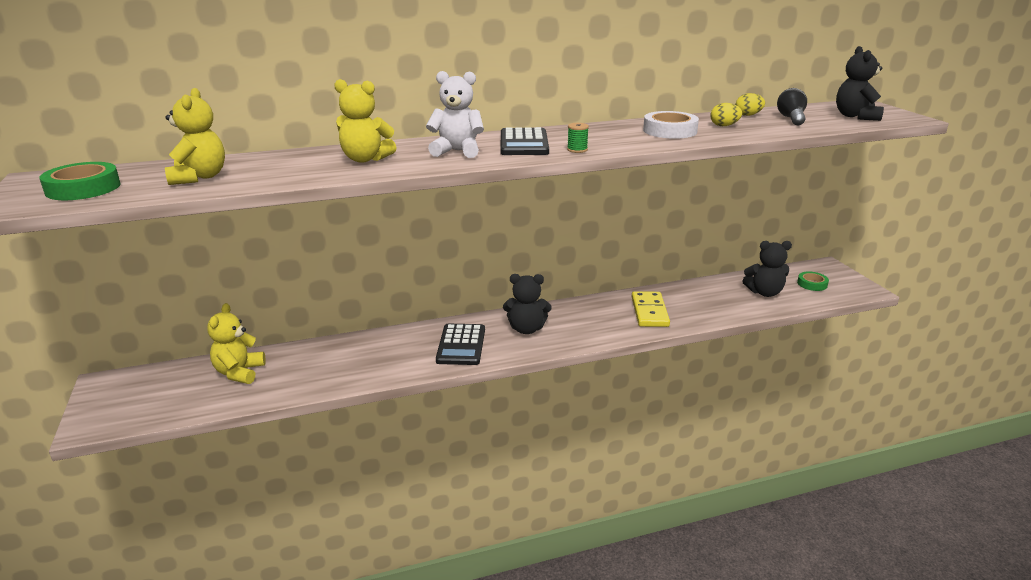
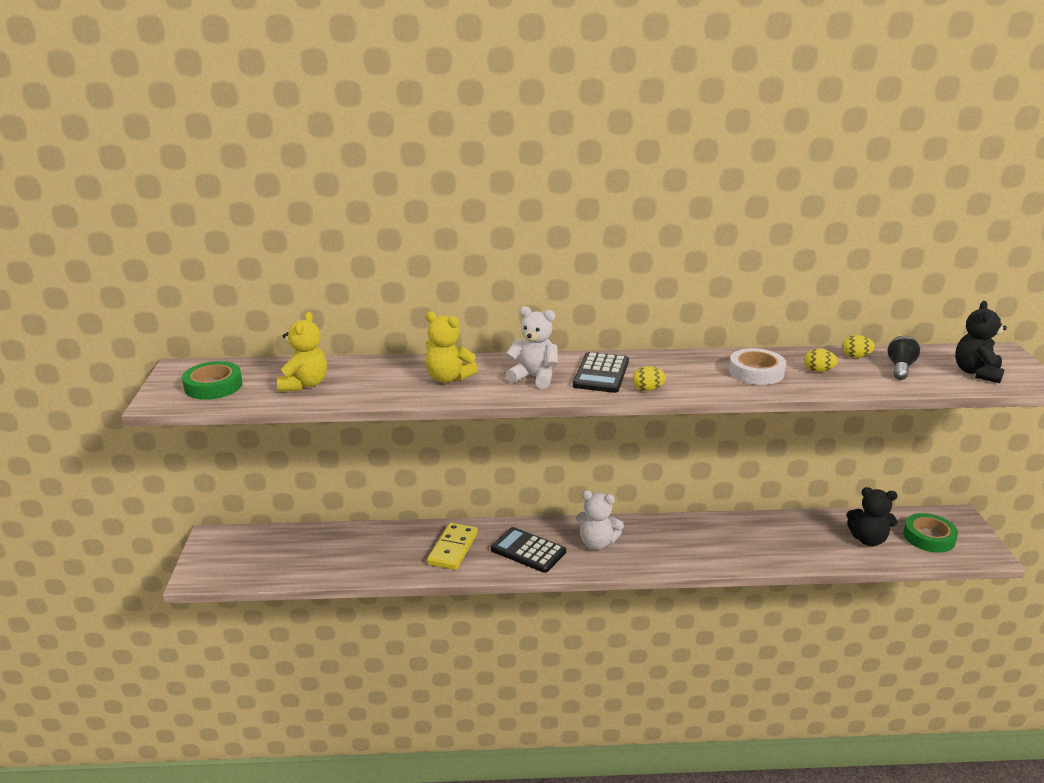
camera: 15 degrees right, 0 degrees up
(239, 373) = (324, 546): yellow teddy bear -> none
(461, 345) = (528, 551): black calculator -> black calculator turned 105 degrees clockwise
(526, 329) = (597, 543): black teddy bear -> white teddy bear
(577, 150) = (647, 389): green spool -> yellow egg
(649, 312) = (731, 543): yellow domino -> yellow domino (453, 548)
(812, 284) = (929, 537): green tape -> green tape, size x1.54

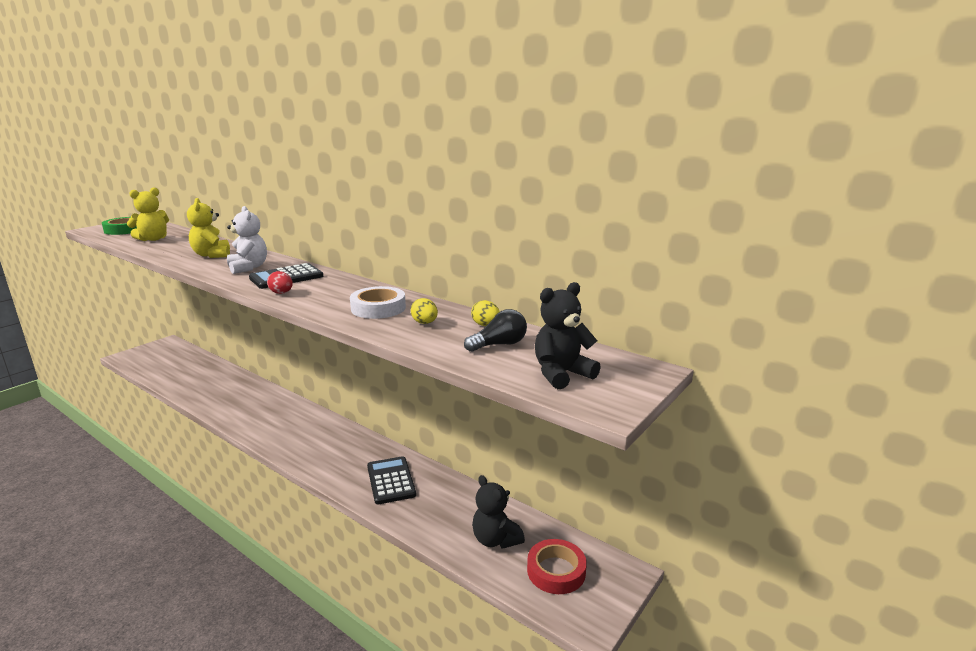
camera: 40 degrees right, 5 degrees down
(453, 548) = (238, 398): yellow domino -> none
(528, 551) = (267, 418): black calculator -> black calculator (391, 481)
(597, 543) = (310, 434): white teddy bear -> none
(647, 389) = (281, 293): yellow egg -> red egg
(929, 537) = (556, 571): green tape -> red tape

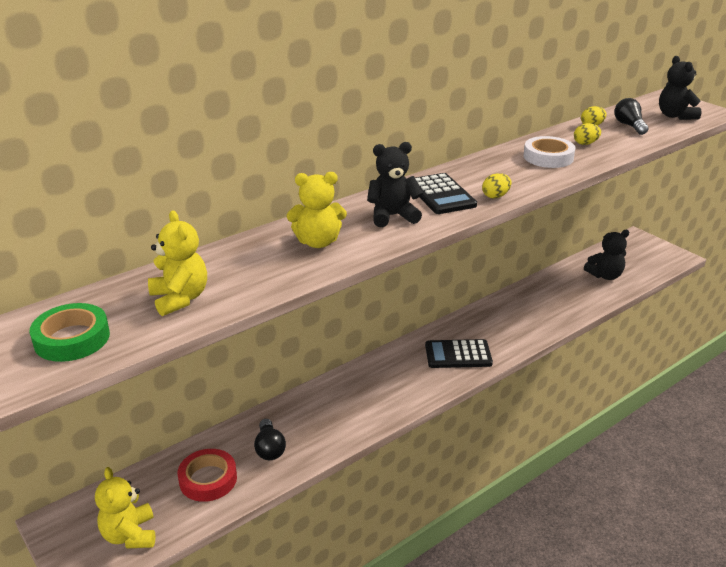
camera: 75 degrees left, 10 degrees up
(147, 361) = (130, 535): none -> yellow teddy bear
(209, 385) = (269, 448): none -> black light bulb
(248, 268) = (392, 216): white teddy bear -> black teddy bear
(281, 293) = (495, 196): red egg -> yellow egg
(391, 481) = (526, 314): black calculator -> black calculator (458, 355)
(556, 571) = (636, 259): red tape -> red tape (208, 479)

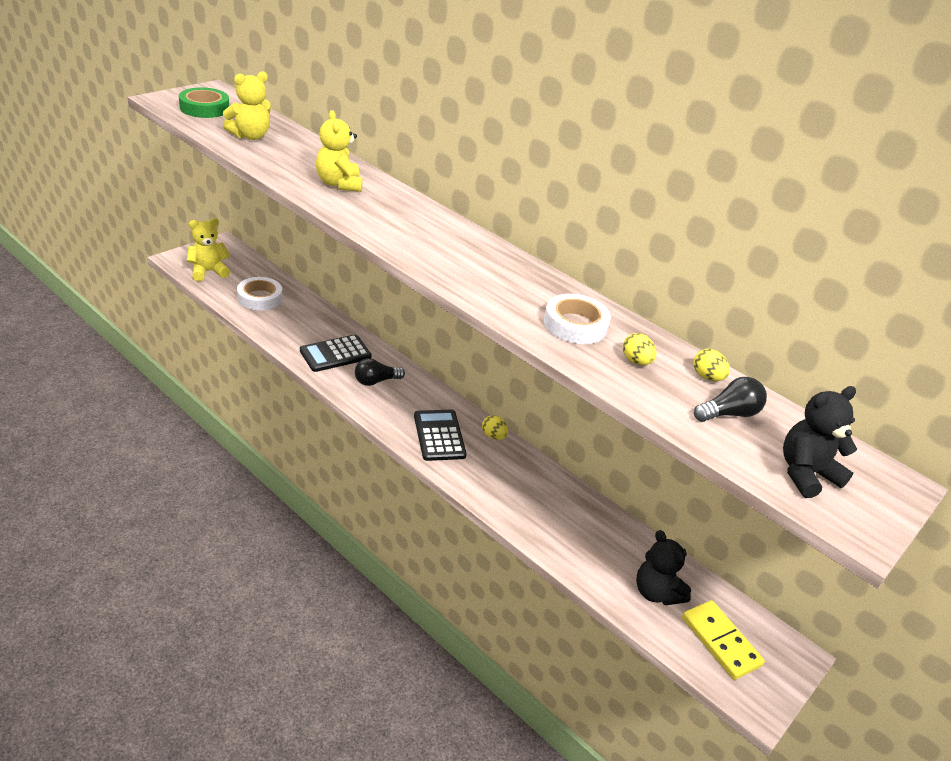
camera: 75 degrees right, 5 degrees up
(208, 479) = (260, 298): red tape -> white tape
(269, 448) = (293, 323): black light bulb -> black light bulb (376, 381)
(392, 216) = (393, 218): black teddy bear -> none
(441, 195) = (447, 246): black calculator -> black calculator (335, 354)
(495, 196) = (452, 277): yellow egg -> yellow egg (493, 436)
(637, 260) = (720, 641): none -> yellow domino

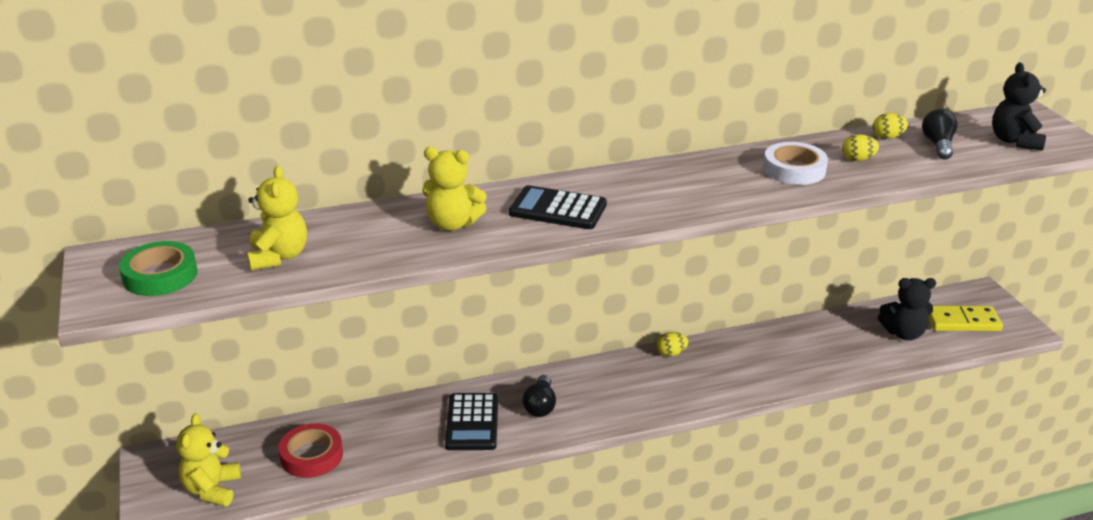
camera: 55 degrees left, 5 degrees down
(260, 298) = (311, 456): white tape -> red tape
(439, 436) = (653, 388): black calculator -> black calculator (558, 209)

